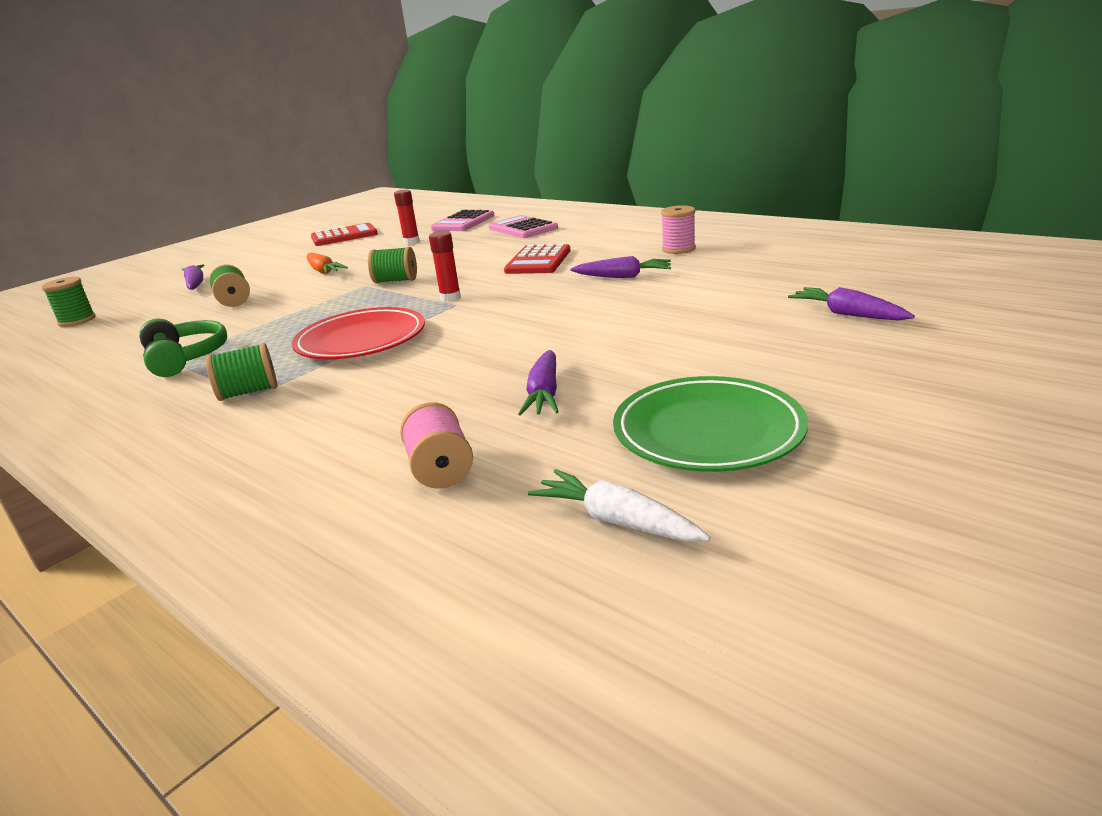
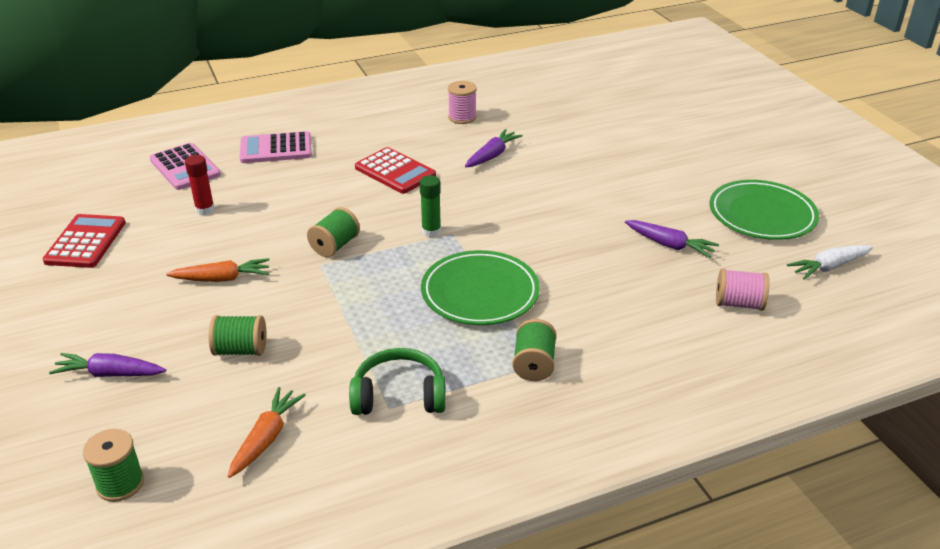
camera: 65 degrees left, 10 degrees up
(125, 338) = (266, 438): none -> orange carrot
(361, 340) = (480, 293): red plate -> green plate
(450, 298) = (431, 231): red glue stick -> green glue stick
(848, 314) = (659, 124): purple carrot -> none

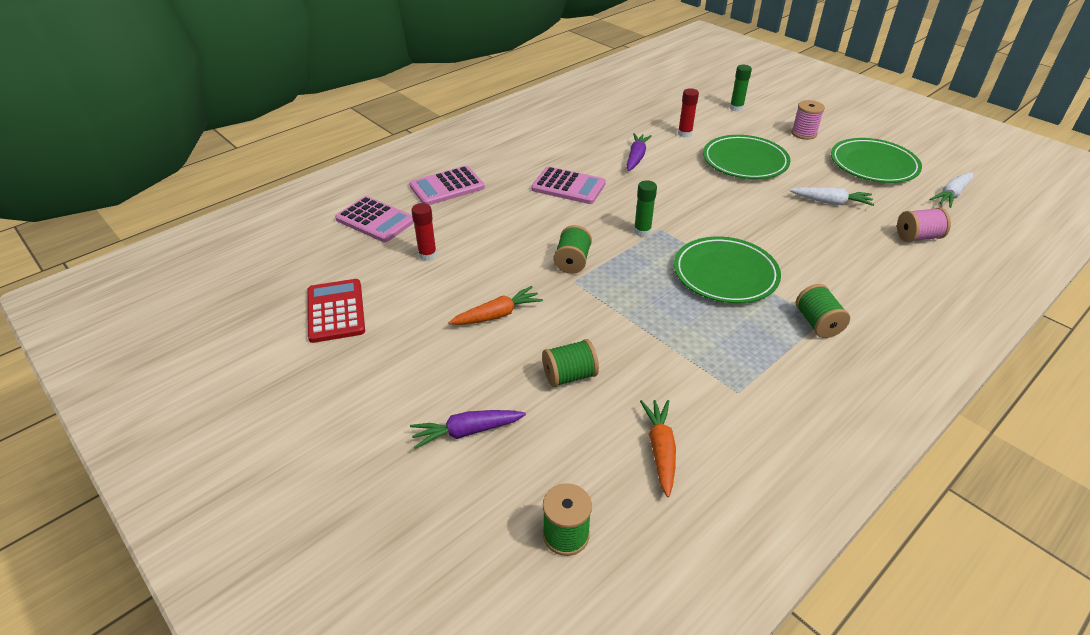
camera: 20 degrees left, 5 degrees up
(395, 171) = (568, 186): red calculator -> pink calculator
(399, 396) = (737, 379): green headphones -> none
(462, 117) = (585, 130): pink spool -> pink spool (804, 133)
(568, 140) = (685, 134): none -> red glue stick
(610, 182) = (745, 161): none -> green plate
(654, 123) = (736, 108): none -> green glue stick
(669, 245) = (831, 202): purple carrot -> white carrot

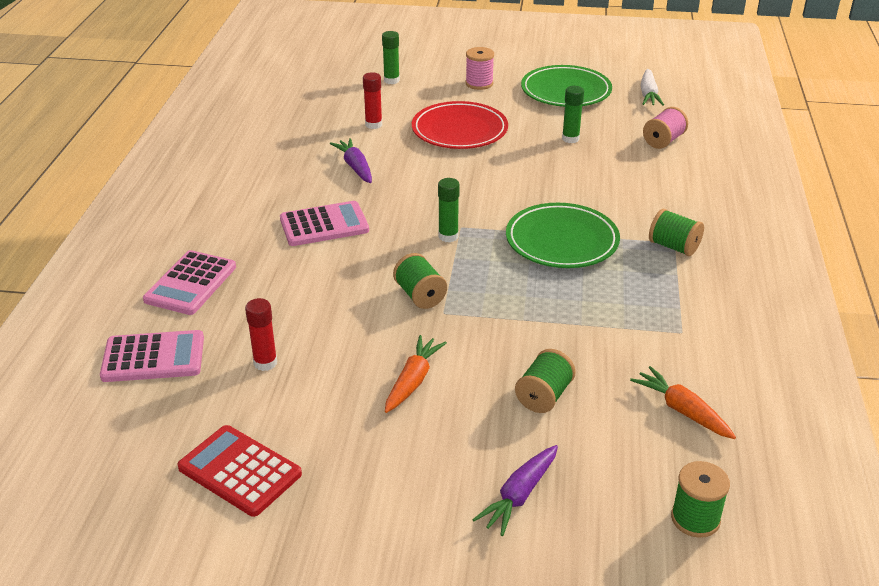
camera: 40 degrees left, 5 degrees down
(745, 161) = (459, 130): green plate -> red plate
(831, 202) = (570, 139): white carrot -> green glue stick

